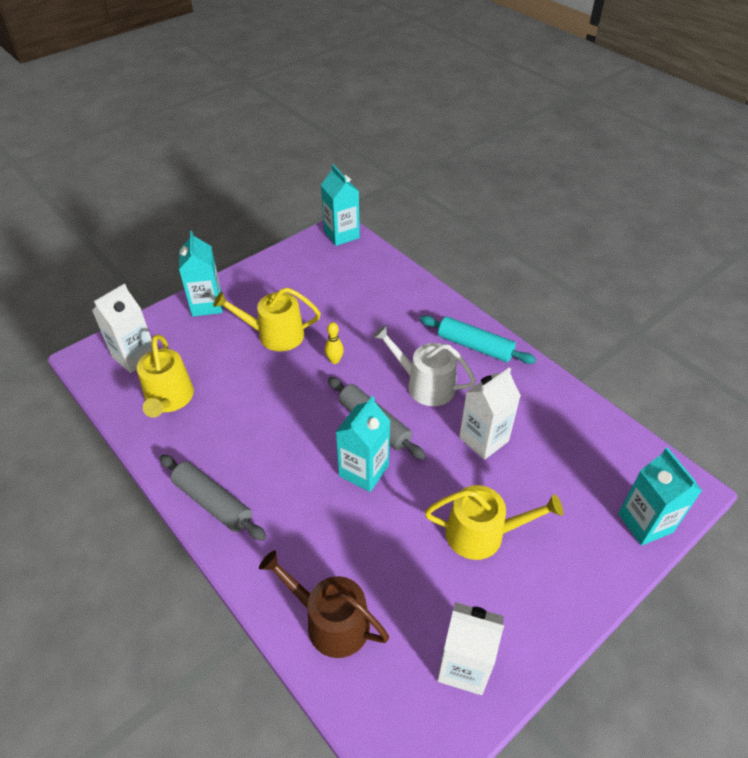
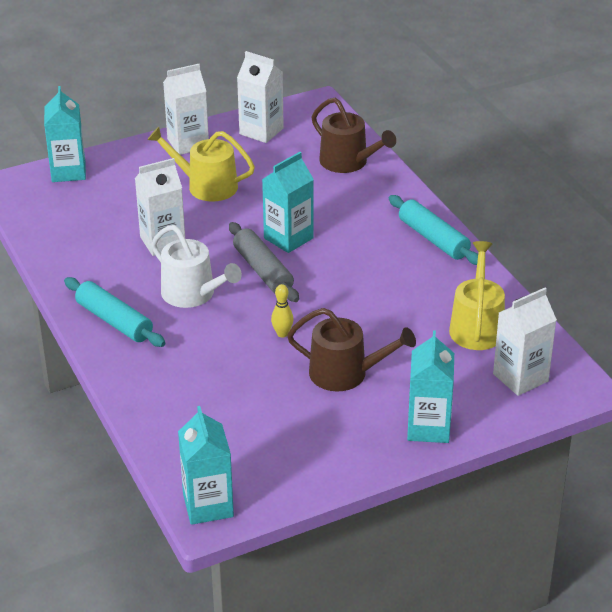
camera: 165 degrees left, 10 degrees down
(213, 502) = (433, 239): grey rolling pin -> turquoise rolling pin
(275, 335) = (345, 373): yellow watering can -> brown watering can
(544, 612) = (188, 143): none -> white carton

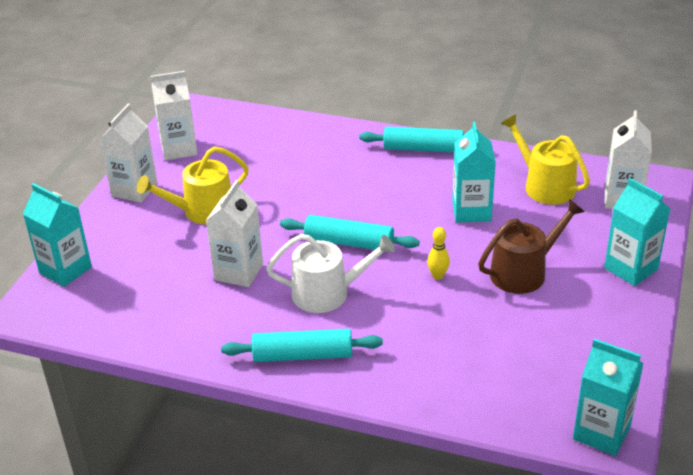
camera: 45 degrees left, 0 degrees up
(263, 270) = (349, 242): grey rolling pin -> turquoise rolling pin
(288, 238) = (328, 209): turquoise carton -> turquoise carton (471, 211)
(348, 162) = (280, 134): brown watering can -> none

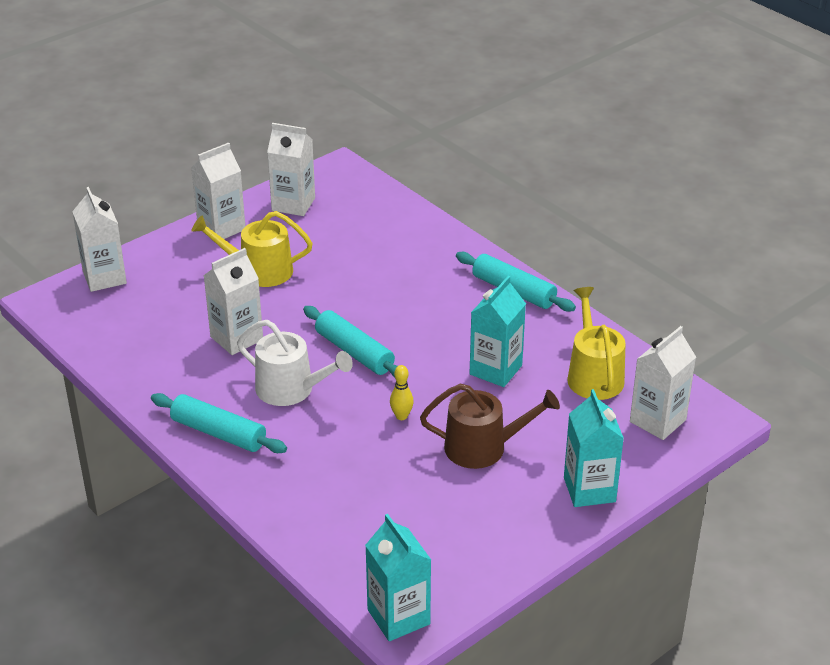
camera: 30 degrees right, 0 degrees up
(65, 270) = (104, 277): turquoise carton -> white carton

